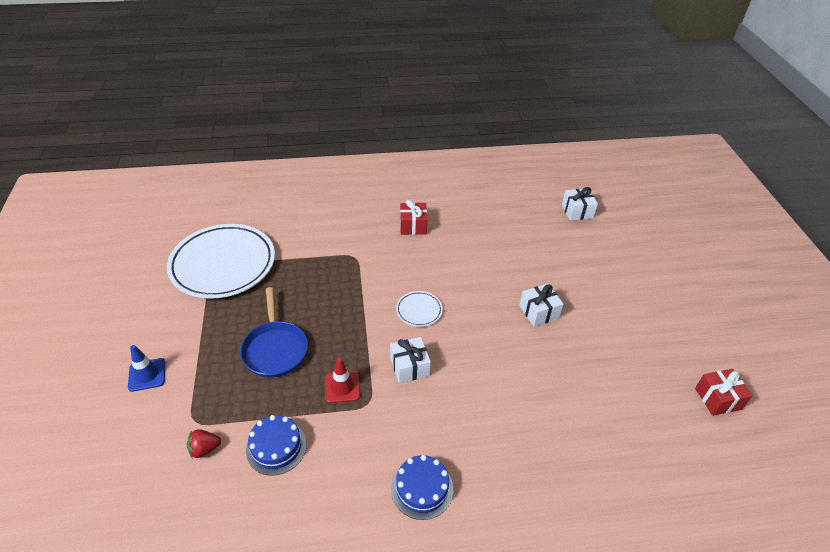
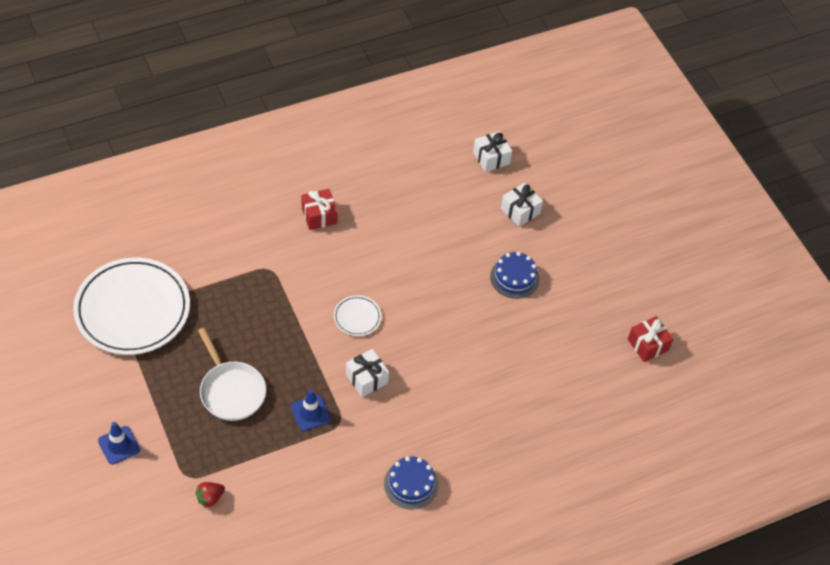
camera: 20 degrees left, 10 degrees up
(275, 349) = (231, 390): blue pan -> white pan
(276, 447) = (273, 481): blue cake -> blue cake (514, 278)
(342, 387) = (310, 413): red traffic cone -> blue traffic cone
(539, 312) = (474, 292): white gift -> white gift (520, 211)

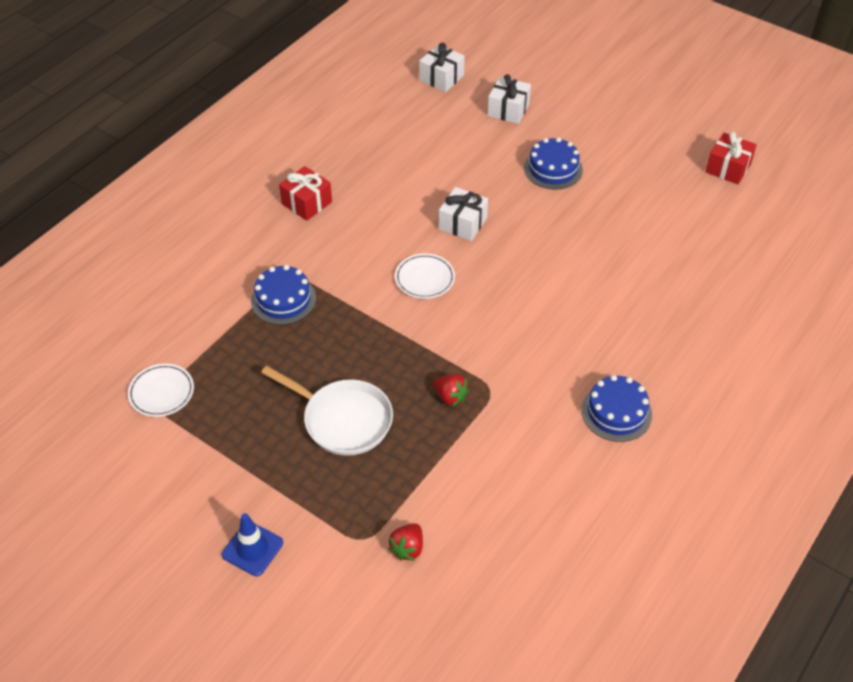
camera: 25 degrees left, 5 degrees down
(132, 310) = (161, 392): white plate -> white plate, size x0.42
(252, 283) = (283, 299): none -> blue cake
(310, 413) = (450, 397): blue traffic cone -> red strawberry
(366, 379) = (483, 332): white gift -> white gift (462, 223)

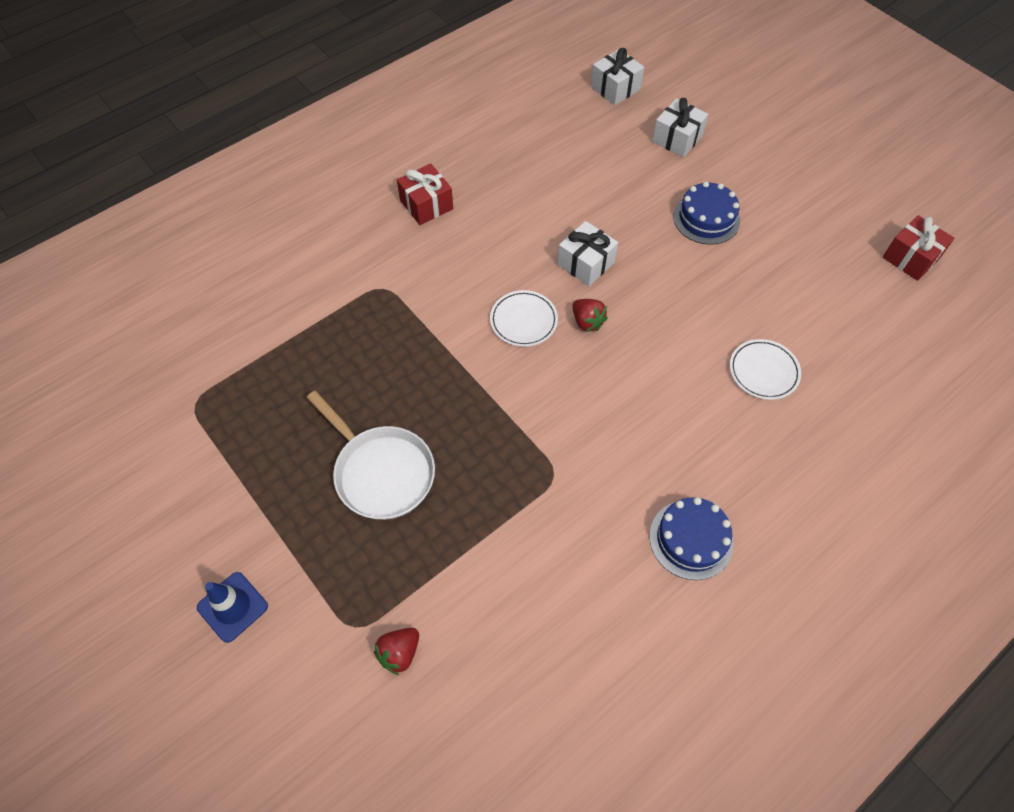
camera: 15 degrees right, 10 degrees up
(161, 392) = (204, 392): white plate -> white plate (763, 371)
(283, 299) = (365, 312): blue cake -> none
(450, 397) = (507, 473): red strawberry -> red strawberry (587, 322)

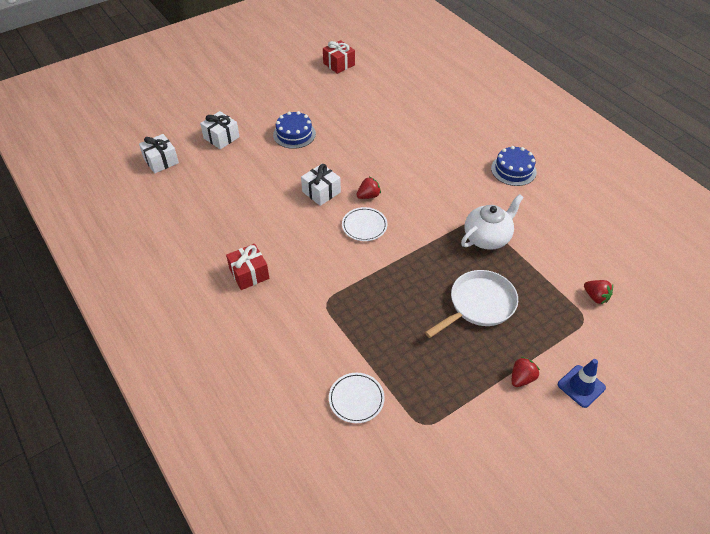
camera: 85 degrees left, 10 degrees down
(252, 524) = (521, 378): none -> red strawberry
(517, 488) = (487, 237): none -> white teapot
(763, 371) = (409, 128): white plate -> white plate (356, 399)

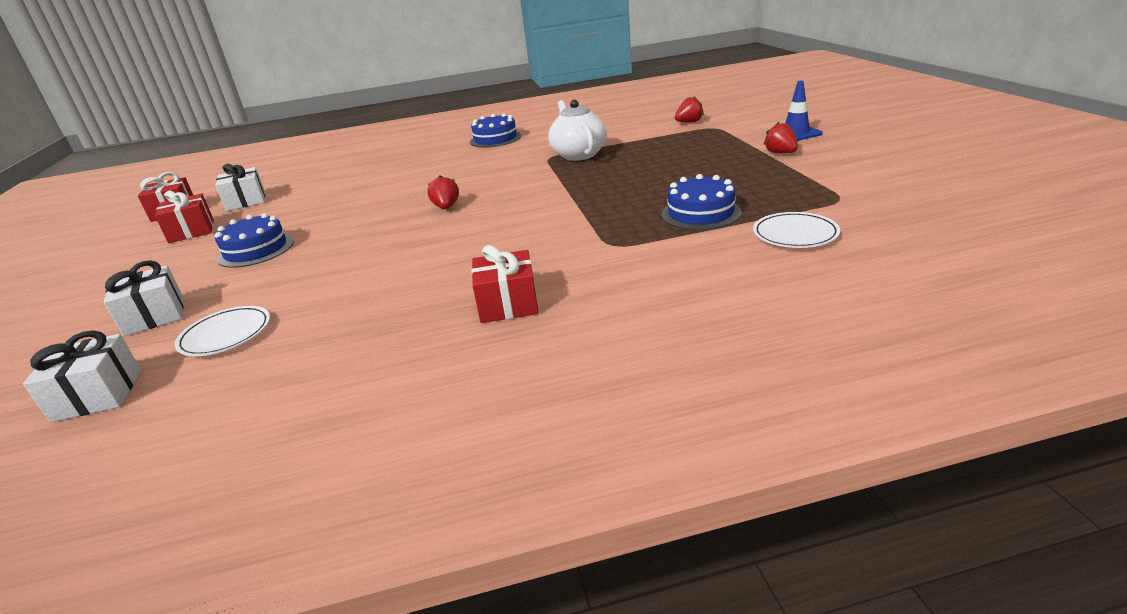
camera: 65 degrees left, 20 degrees down
(313, 90) = (191, 231): none -> red gift
(321, 192) = (400, 237): white gift -> white gift (246, 201)
(364, 226) = (496, 213): white plate -> white plate (226, 335)
(382, 340) = (701, 213): none -> blue cake
(478, 305) = (672, 164): white pan -> none

